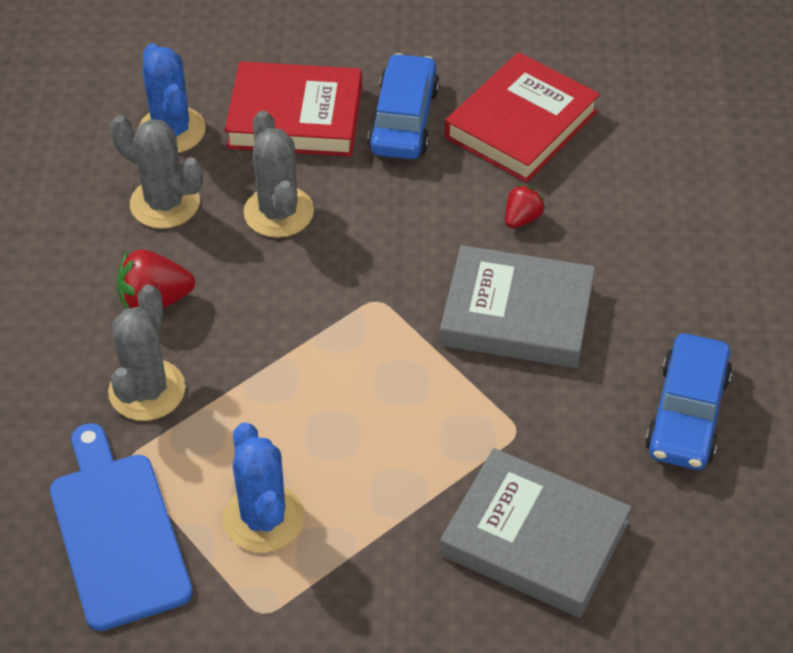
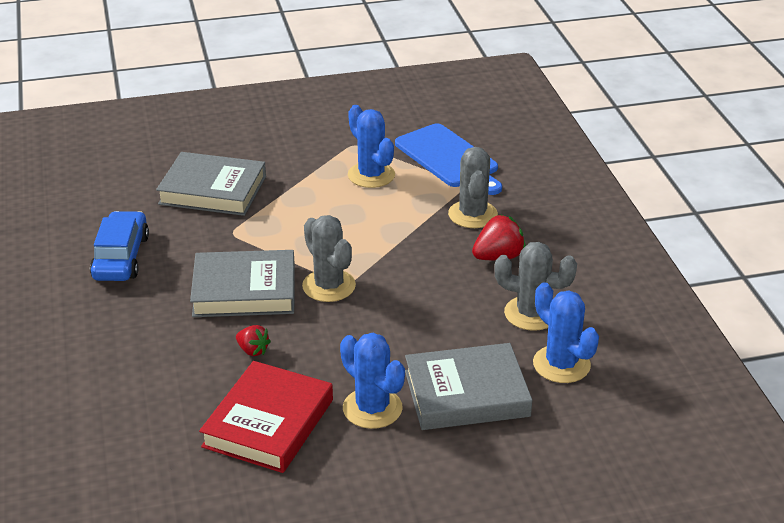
camera: 165 degrees right, 15 degrees down
(278, 212) = (443, 322): grey cactus -> grey cactus (329, 286)
(295, 117) = (466, 393): red book -> grey book
(404, 120) = (372, 408): blue car -> blue cactus
(522, 218) = (253, 350): red strawberry -> red strawberry turned 75 degrees counterclockwise

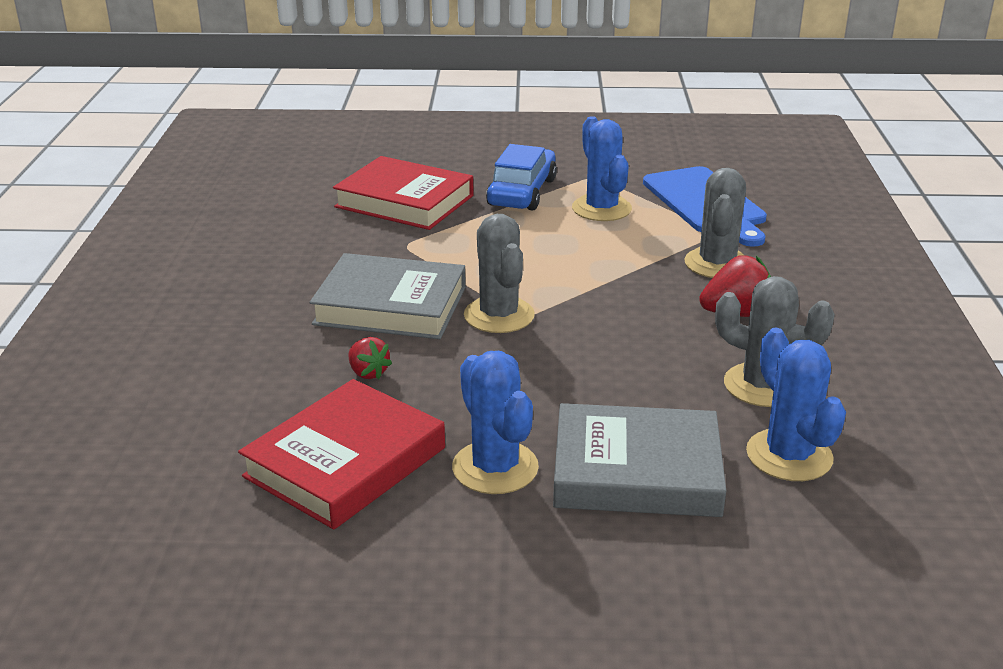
camera: 15 degrees right, 5 degrees down
(121, 257) = (263, 252): blue car -> blue car (522, 192)
(213, 190) = (404, 201): grey book -> red book

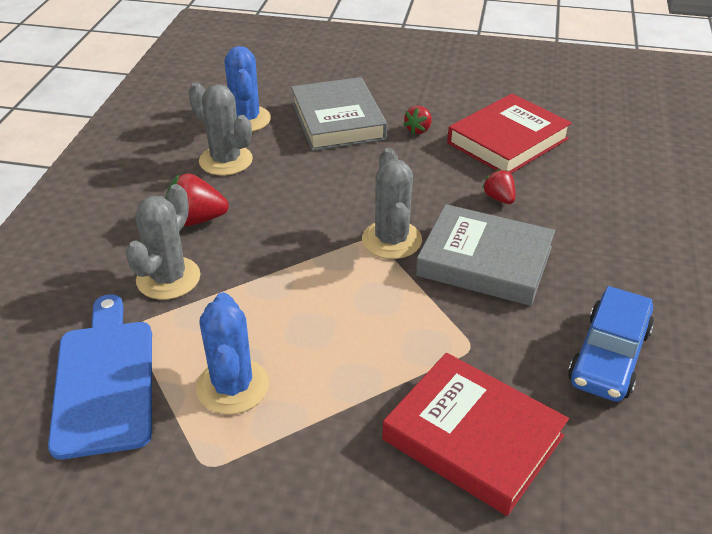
camera: 170 degrees left, 10 degrees up
(495, 468) = (418, 130): blue cactus -> red strawberry
(522, 192) = (316, 438): blue car -> blue car (608, 356)
(636, 471) = (337, 120): grey book -> grey book turned 60 degrees clockwise

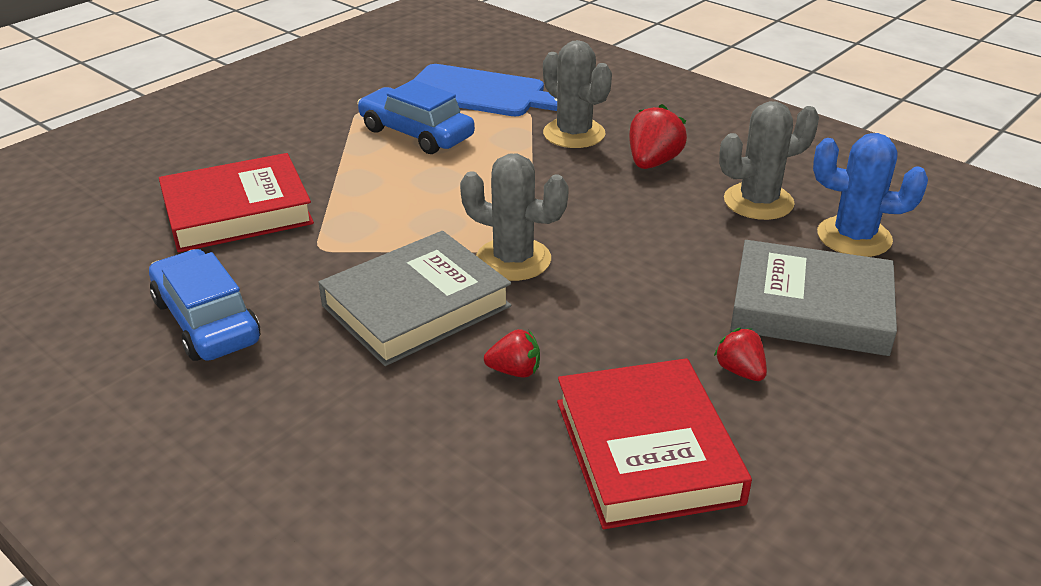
camera: 120 degrees right, 5 degrees down
(232, 386) = (416, 133): blue cactus -> blue car

